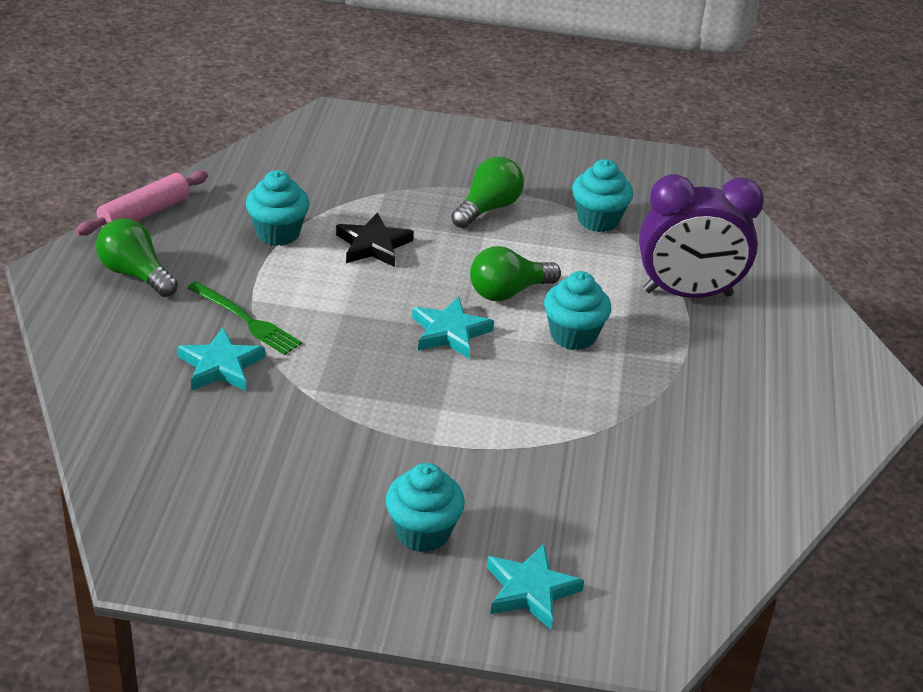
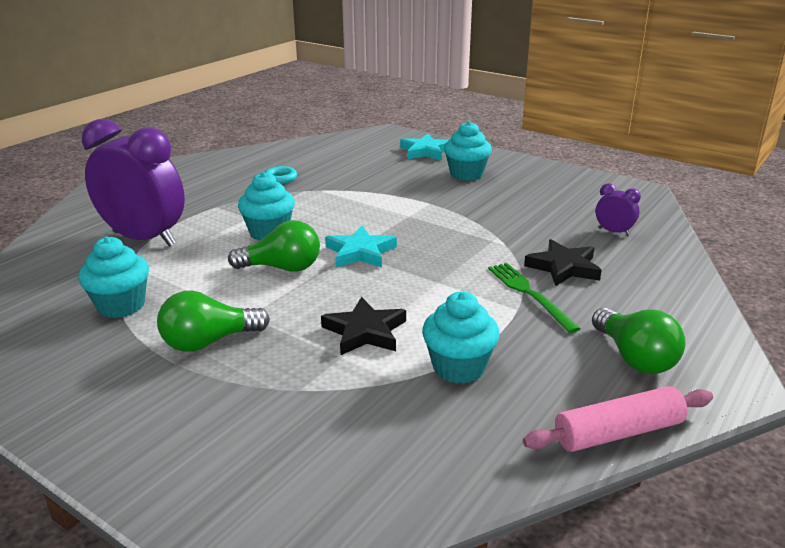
camera: 150 degrees left, 10 degrees down
(171, 446) = (614, 232): none -> purple clock
(221, 366) = (563, 267): turquoise star -> black star
(673, 442) = (280, 178): none -> turquoise ring

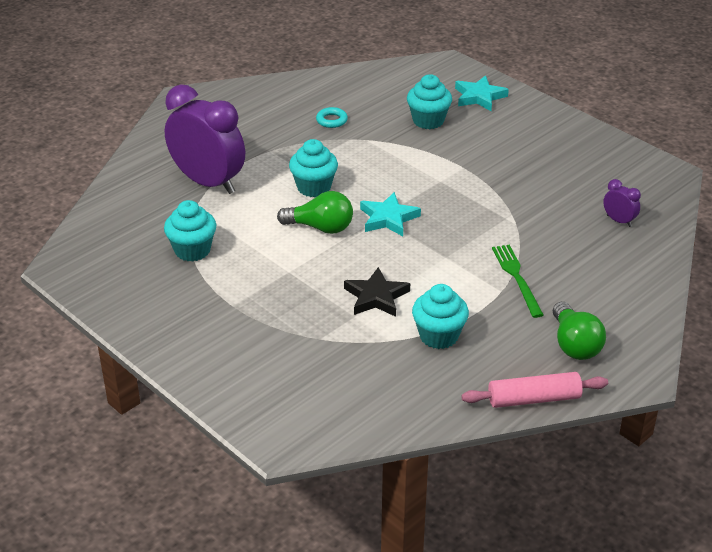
camera: 10 degrees right, 10 degrees up
(209, 342) = (258, 291): green light bulb -> none
(466, 174) = (509, 134): turquoise cupcake -> turquoise cupcake (428, 121)
(563, 267) = (556, 254): black star -> none

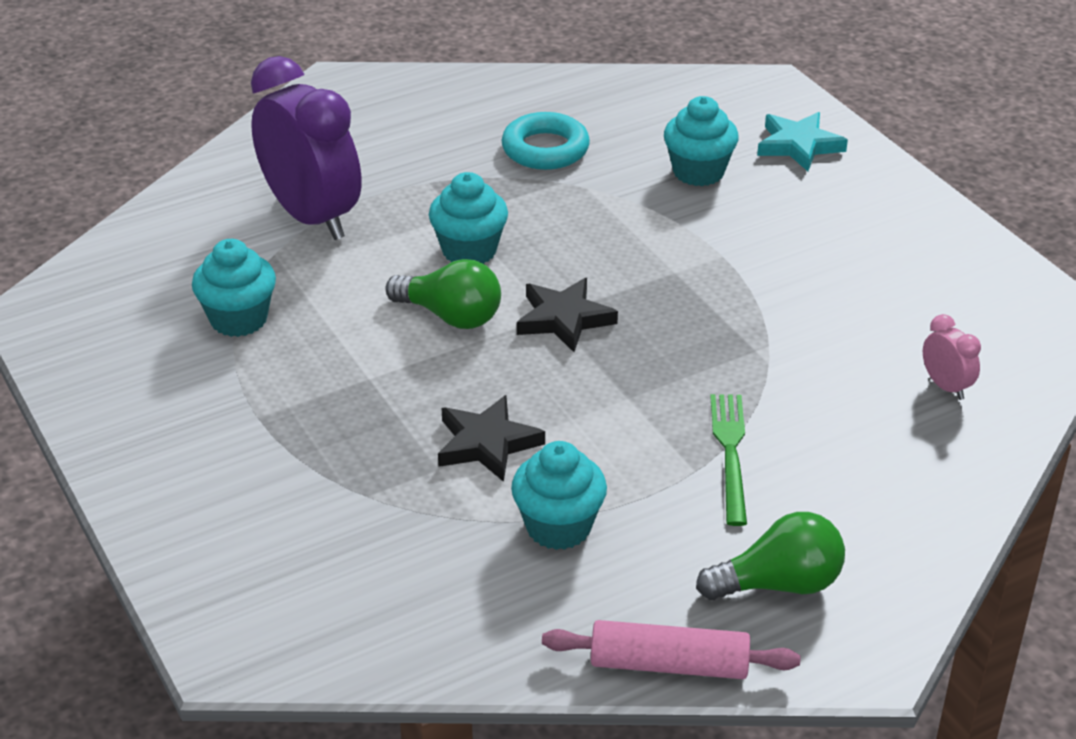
camera: 15 degrees right, 0 degrees up
(331, 120) = (545, 149): turquoise ring -> turquoise ring, size x1.73
(388, 218) = (564, 319): turquoise star -> black star
(574, 344) = (778, 584): green light bulb -> green light bulb turned 105 degrees counterclockwise
(619, 221) = (946, 386): purple clock -> pink clock

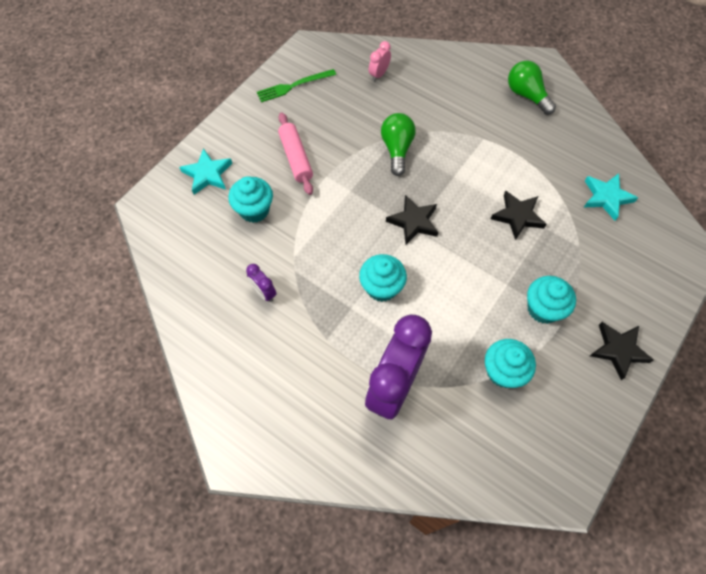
camera: 115 degrees left, 25 degrees up
(155, 454) = (618, 350): none -> black star
(440, 585) = (606, 197): none -> turquoise star
(450, 316) = (440, 271): green light bulb -> green light bulb (397, 149)
(545, 149) = (264, 292): turquoise ring -> purple clock
(558, 527) = (547, 171): turquoise cupcake -> turquoise cupcake (543, 309)
(669, 665) = (588, 114): pink rolling pin -> pink rolling pin (296, 158)
(730, 453) = (465, 130): green fork -> green fork (293, 86)

